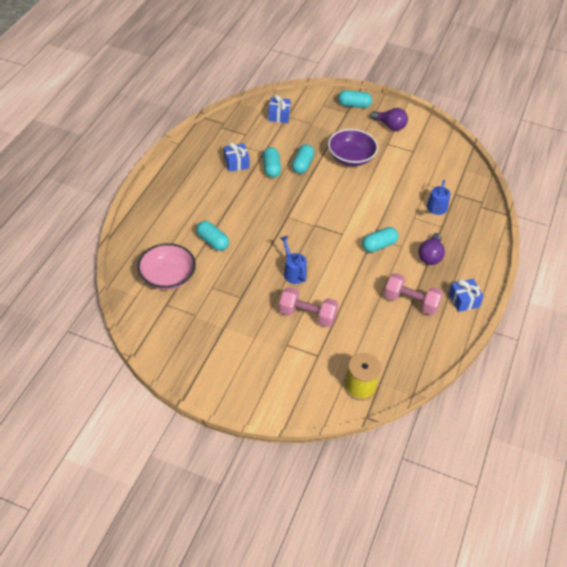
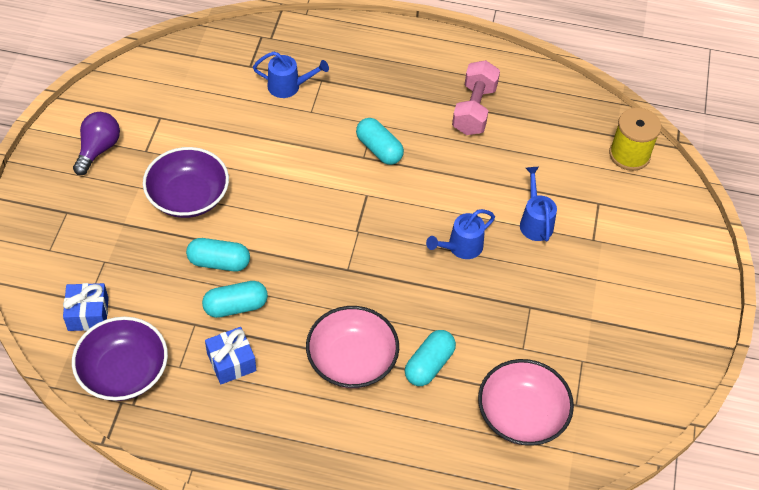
camera: 100 degrees left, 5 degrees up
(225, 209) = (352, 360): none -> pink bowl
(241, 125) = (124, 372): none -> purple bowl
(307, 315) = (535, 221): pink dumbbell -> blue watering can
(354, 105) = (45, 203): turquoise capsule -> none
(430, 256) = (384, 91): purple light bulb -> none
(464, 300) = (454, 56): blue gift -> none

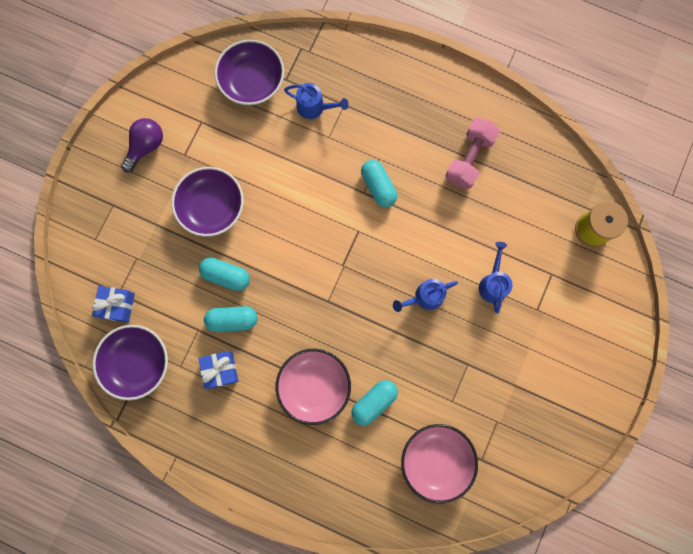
camera: 15 degrees right, 25 degrees up
(212, 73) = (252, 82): none -> purple bowl

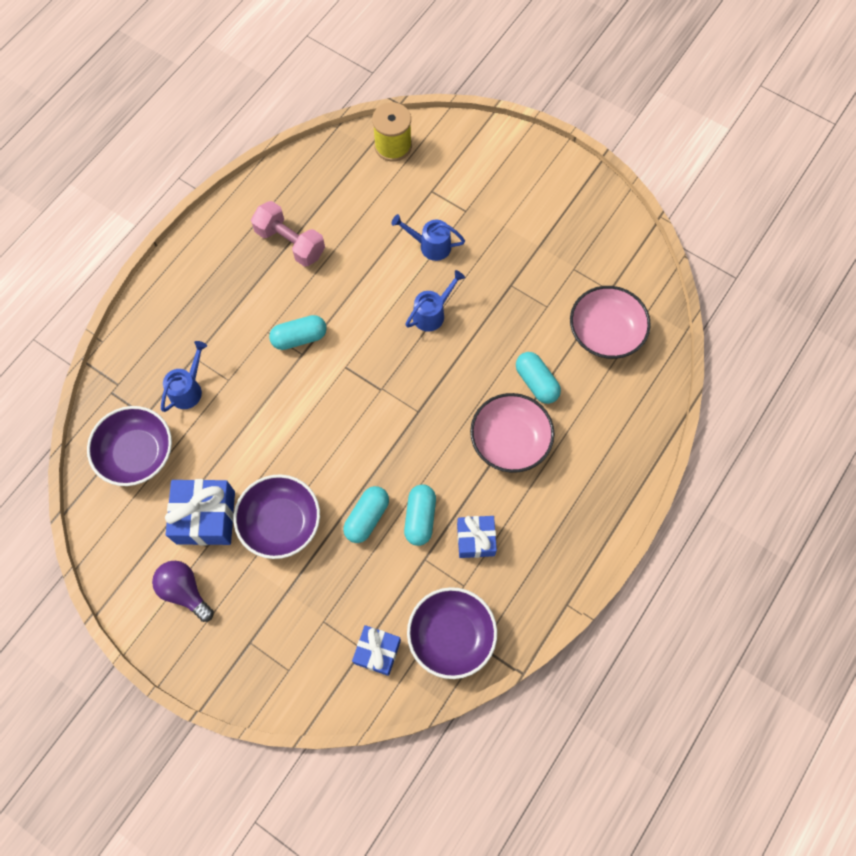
camera: 80 degrees left, 10 degrees down
(207, 148) = (205, 517): none -> blue gift
(424, 297) = (432, 313): blue watering can -> blue watering can turned 120 degrees counterclockwise

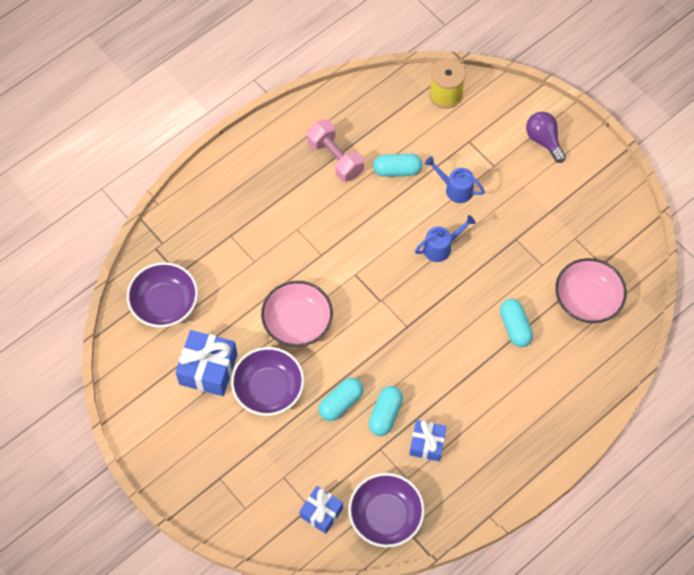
camera: 15 degrees right, 5 degrees down
(185, 591) = (177, 424): purple light bulb -> purple light bulb (543, 140)
(188, 389) = (219, 260): blue watering can -> none
(299, 338) = (322, 240): turquoise capsule -> turquoise capsule (397, 170)
(510, 440) = (478, 370): pink bowl -> pink bowl (297, 322)

